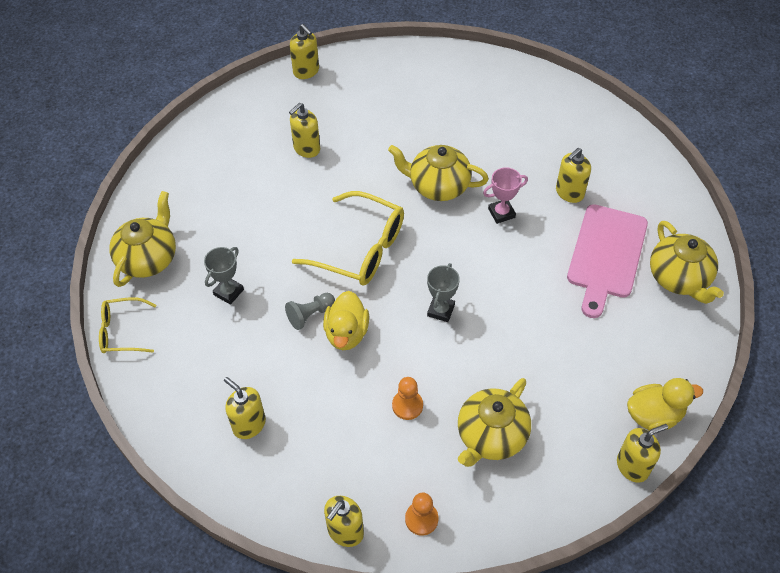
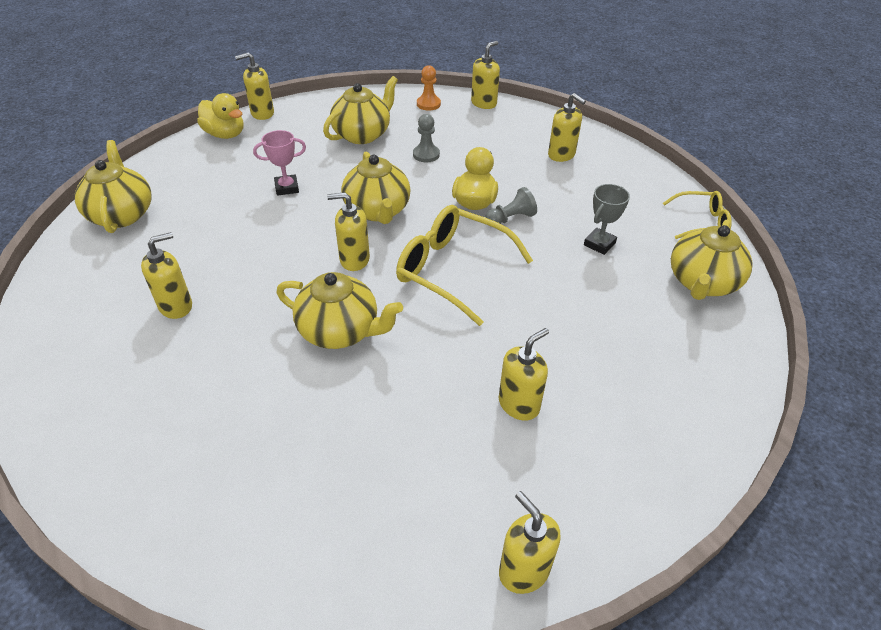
camera: 175 degrees left, 10 degrees down
(407, 405) = (426, 155): orange pawn -> grey pawn
(441, 310) = (377, 211): grey trophy -> yellow teapot
(446, 250) = (354, 260): none -> yellow soap dispenser
(501, 213) = (273, 291): pink trophy -> pink trophy (287, 188)
(606, 255) = (180, 240): pink cutting board -> none
(654, 415) = (225, 134): yellow duck -> yellow duck turned 135 degrees counterclockwise

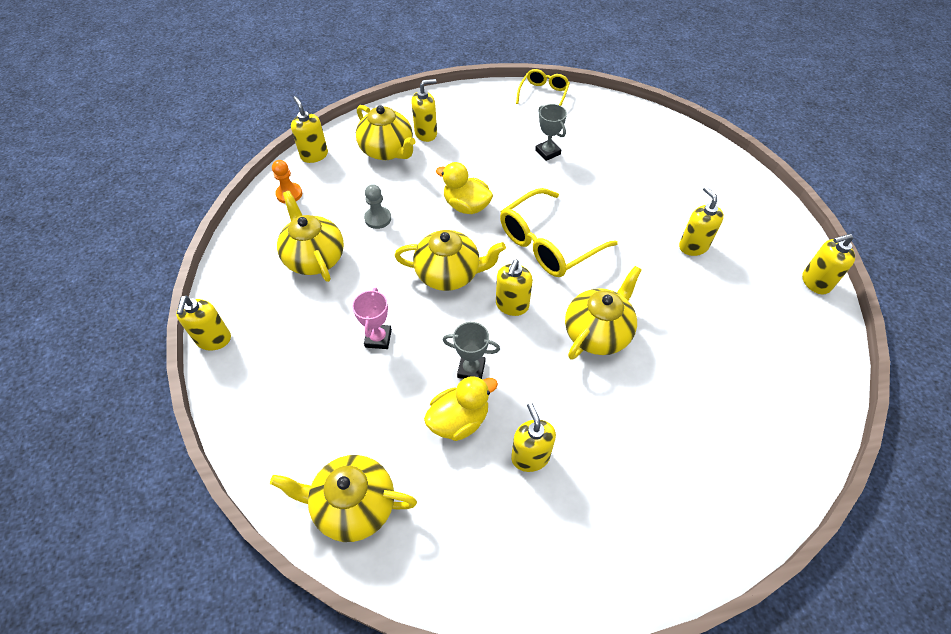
camera: 70 degrees left, 10 degrees up
(225, 134) = (239, 383): yellow duck -> yellow duck (459, 420)
(267, 248) = (471, 369): none -> grey trophy
(510, 218) = (497, 190): grey pawn -> none
(702, 283) = (605, 119): yellow teapot -> yellow teapot (387, 150)

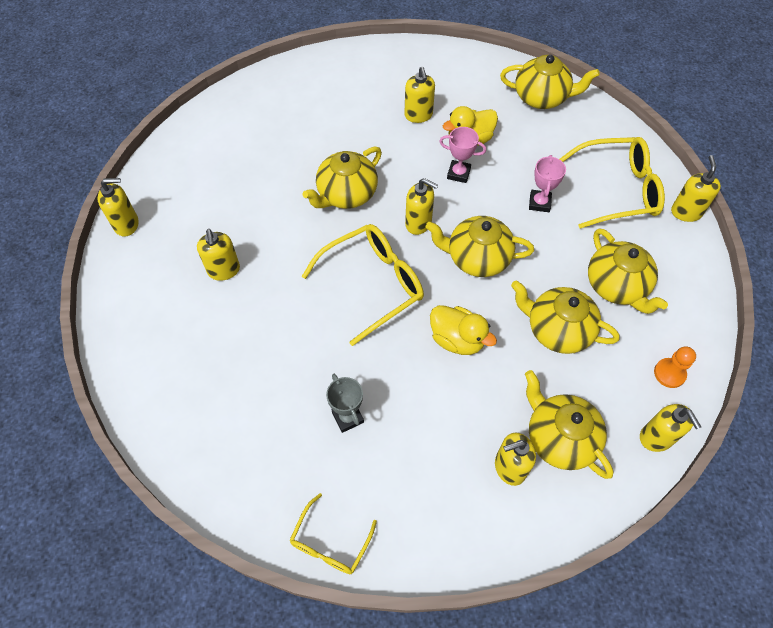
camera: 175 degrees left, 5 degrees up
(283, 362) = (618, 190): none -> yellow glasses
(378, 218) = (557, 330): grey pawn -> yellow teapot
(471, 369) = (458, 173): grey trophy -> pink trophy
(512, 305) = (418, 223): yellow soap dispenser -> yellow soap dispenser turned 90 degrees clockwise

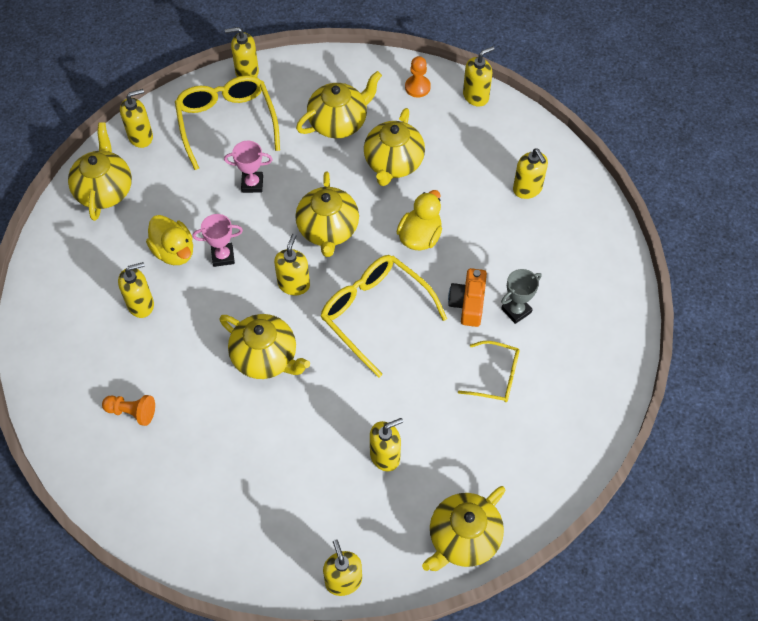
camera: 100 degrees left, 0 degrees up
(319, 104) = (132, 412): none -> orange pawn
(330, 543) = (624, 304): yellow glasses -> yellow glasses (496, 377)
(366, 371) = (468, 303): none -> orange camera
(458, 173) = (223, 256): pink trophy -> pink trophy turned 75 degrees clockwise
(559, 438) = (493, 157): yellow teapot -> yellow teapot (463, 538)
(601, 125) = (141, 137): none -> yellow soap dispenser

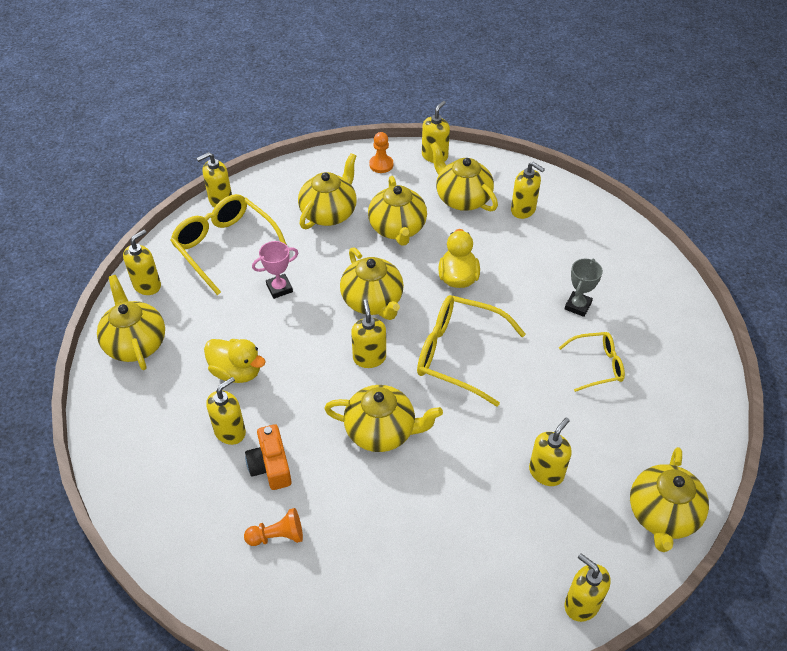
camera: 25 degrees left, 10 degrees down
(223, 256) = (287, 359): pink trophy -> none
(468, 303) = (534, 315): orange camera -> orange camera (270, 465)
(475, 154) = (462, 198): none -> yellow teapot

